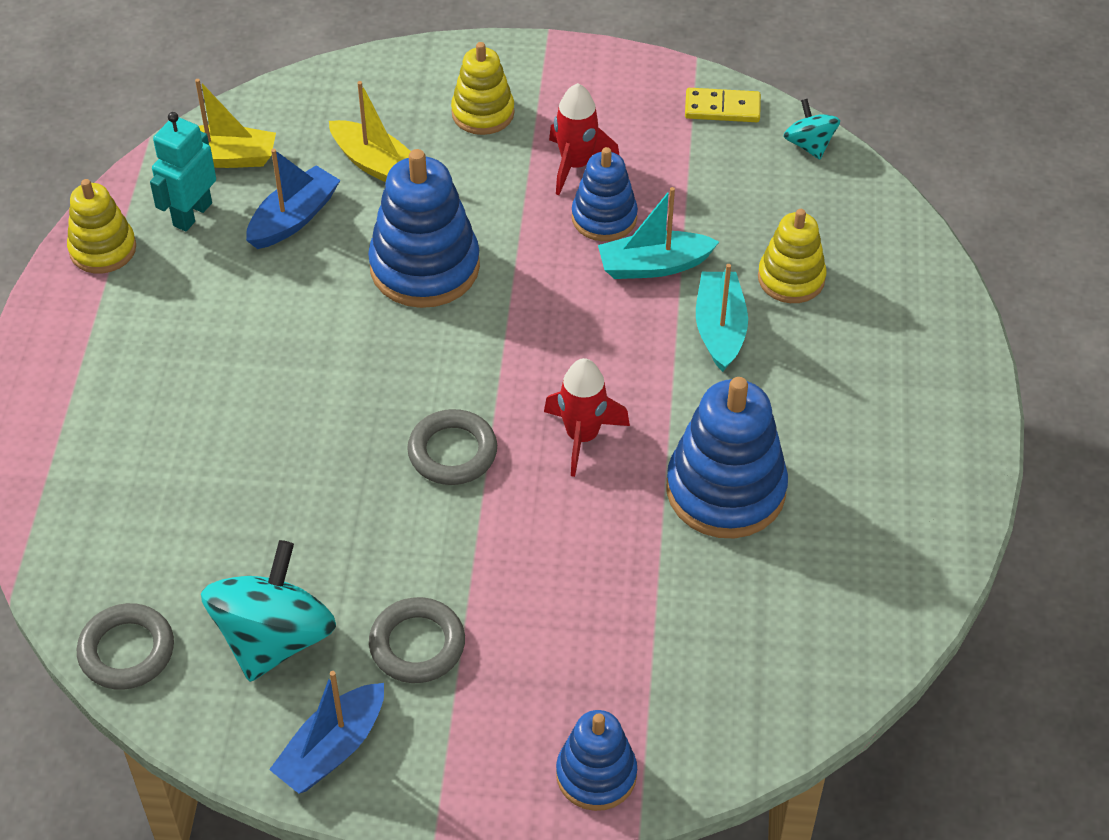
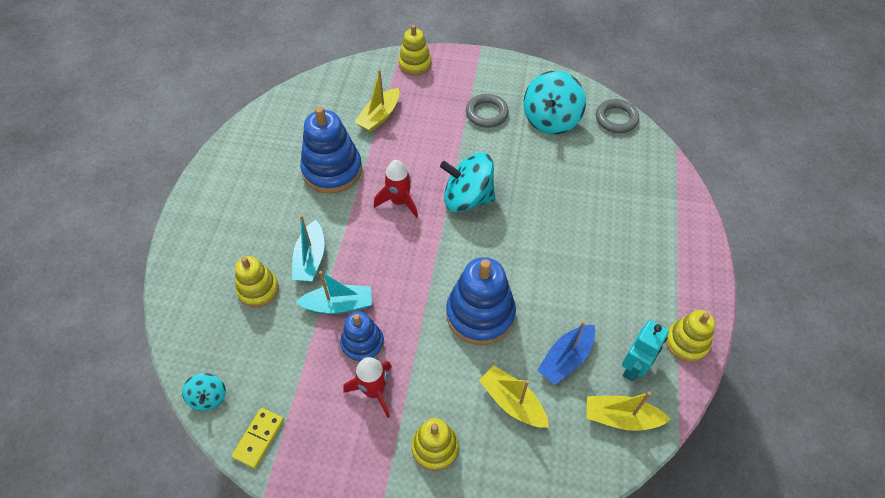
camera: 175 degrees left, 5 degrees up
(332, 749) = (522, 78): blue boat -> none
(452, 452) = (467, 198): grey ring -> turquoise spinning top
(596, 774) = (415, 64): blue stacking toy -> yellow stacking toy
(655, 620) = (379, 116): none -> yellow boat
(722, 108) = (258, 438): yellow domino -> yellow domino turned 75 degrees counterclockwise

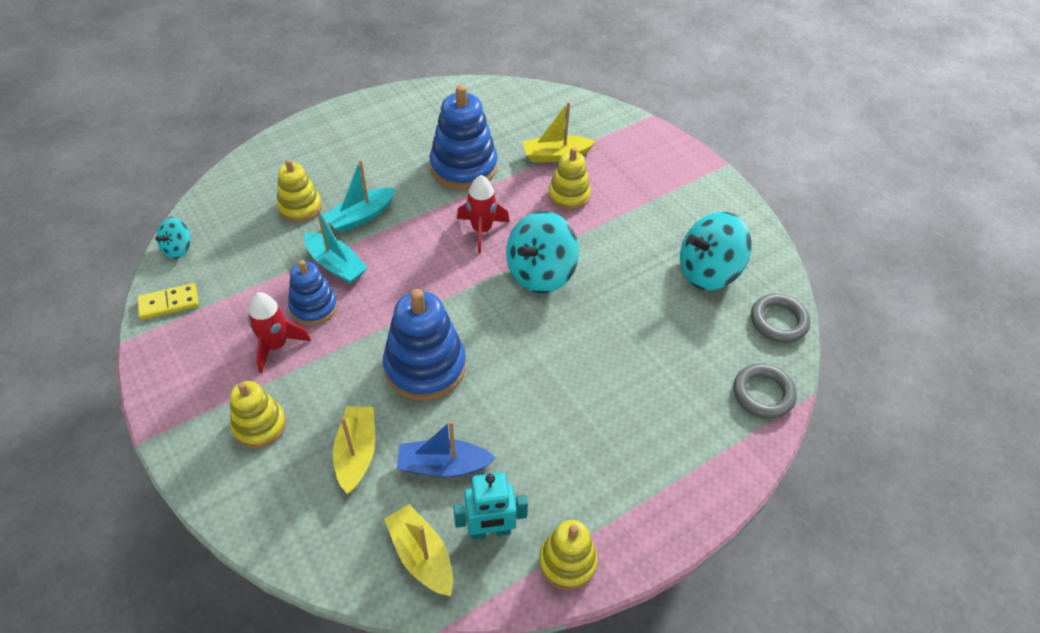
camera: 45 degrees right, 5 degrees down
(415, 64) = (643, 137): yellow stacking toy -> yellow stacking toy (569, 195)
(467, 198) = (540, 273): turquoise spinning top -> turquoise spinning top turned 105 degrees counterclockwise
(486, 113) = (653, 221): grey ring -> grey ring (763, 394)

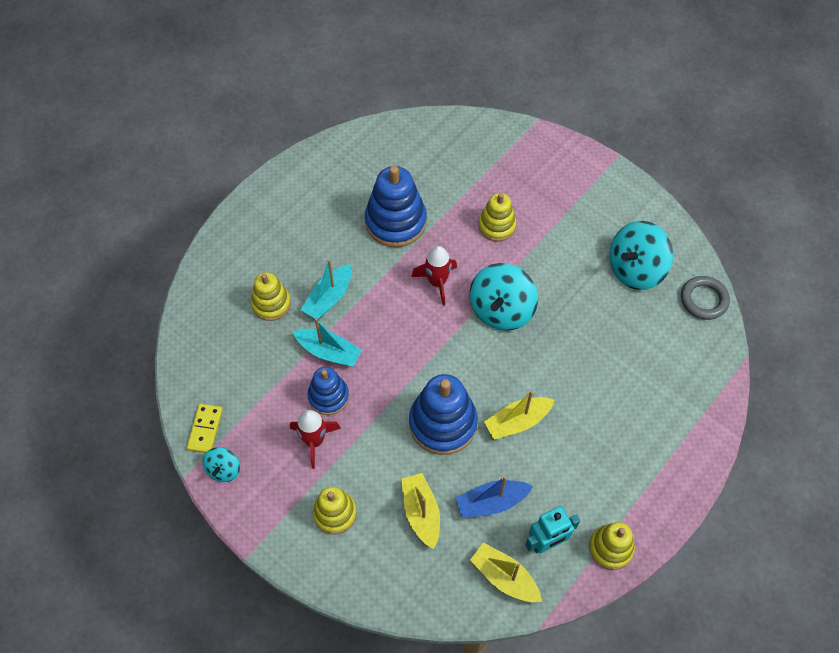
camera: 15 degrees left, 10 degrees up
(169, 303) = (205, 429): yellow domino -> yellow domino turned 45 degrees counterclockwise
(178, 248) = (185, 375): turquoise spinning top -> turquoise spinning top (223, 469)
(556, 155) = (471, 187): yellow boat -> yellow boat (517, 421)
(763, 394) = (710, 368): grey ring -> none

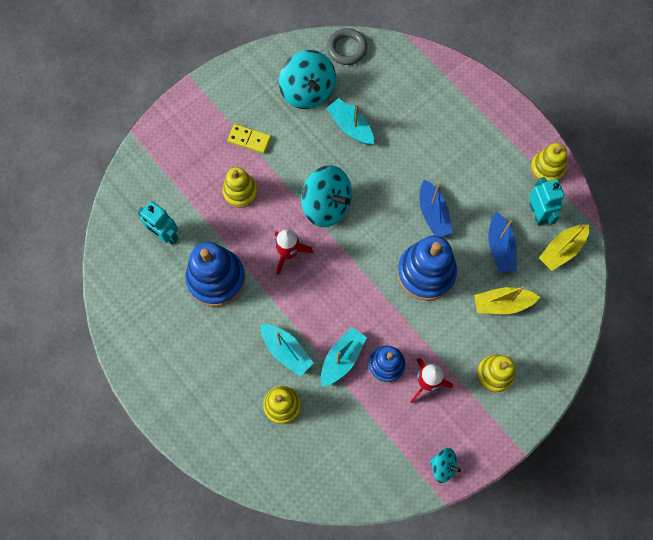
camera: 80 degrees left, 10 degrees up
(205, 429) = (401, 480): yellow domino -> yellow domino (249, 140)
(433, 169) = (165, 235): none -> turquoise robot
(517, 421) = (433, 213): yellow boat -> blue boat
(604, 319) = (350, 127): none -> turquoise boat

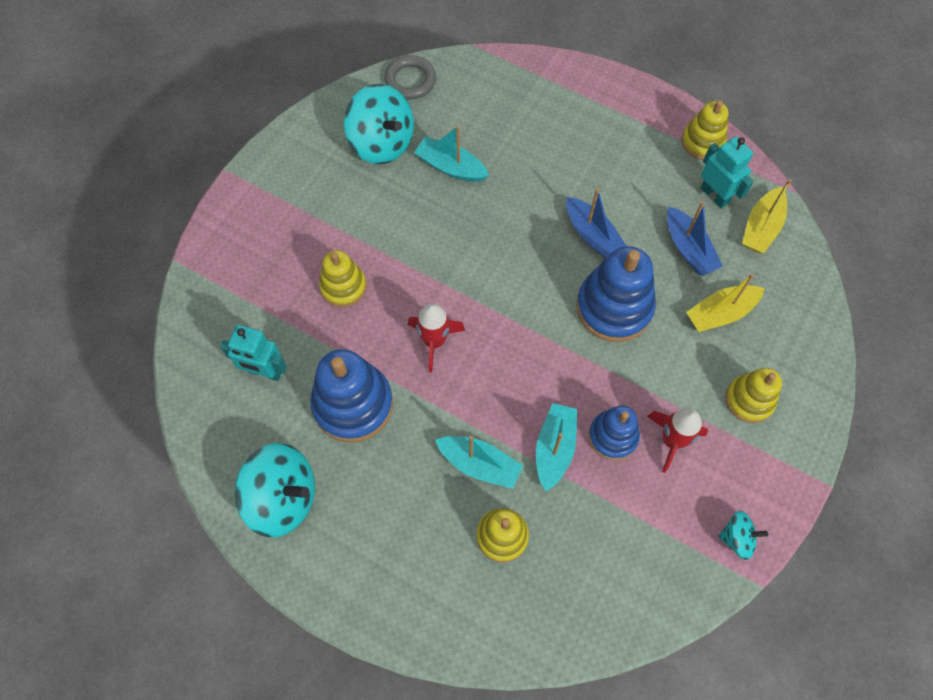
camera: 20 degrees left, 5 degrees down
(249, 140) = (331, 221): yellow domino -> none
(326, 205) = (459, 267): turquoise spinning top -> turquoise spinning top (283, 497)

